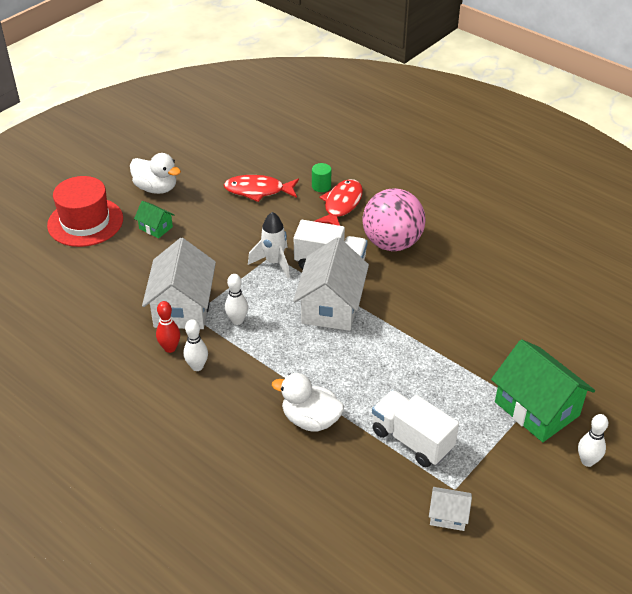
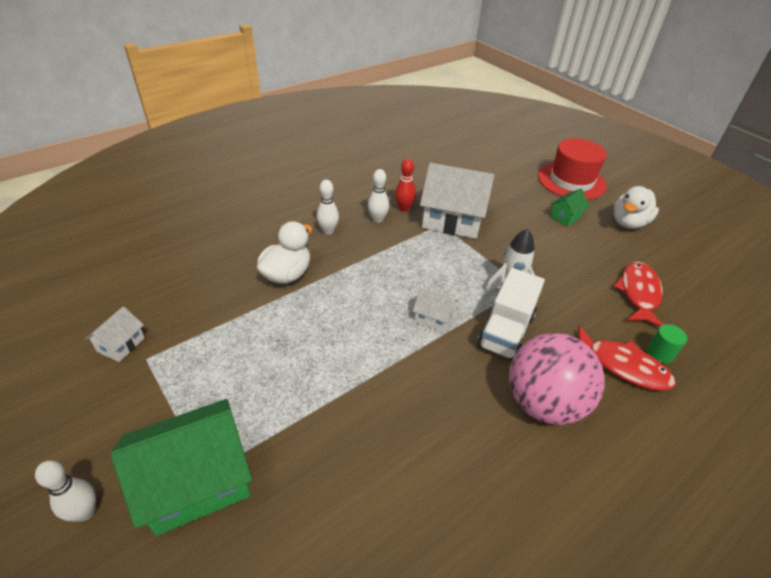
camera: 100 degrees right, 0 degrees up
(237, 320) = (428, 249): white bowling pin -> white bowling pin (328, 231)
(331, 306) = (433, 318): white house -> white house, size x0.48
(412, 440) = (223, 340): white truck -> none

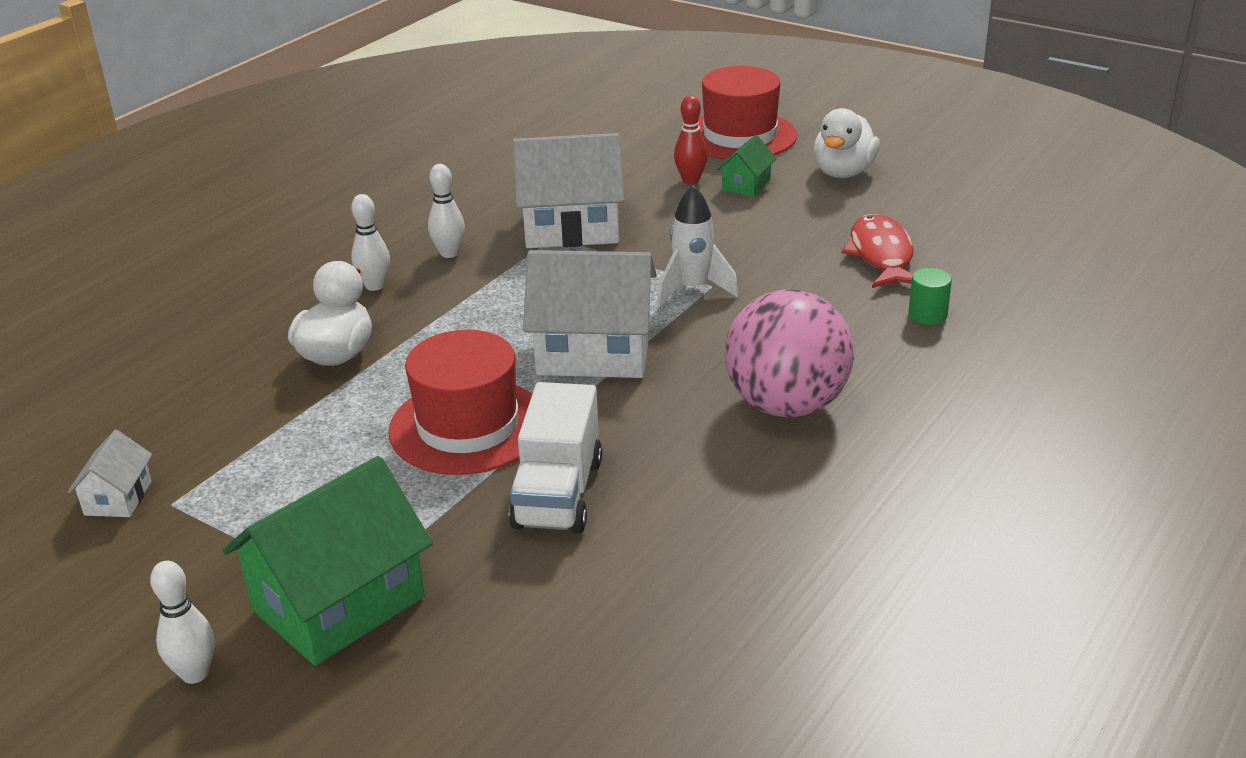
camera: 15 degrees left, 10 degrees down
(336, 354) = (468, 426): none -> red hat
(404, 208) = (485, 229): red bowling pin -> red bowling pin (690, 180)
(433, 318) = (594, 352): white house -> white house, size x2.10
(506, 331) = (706, 342): white truck -> white truck (558, 494)
(622, 366) = (881, 341): red fish -> none

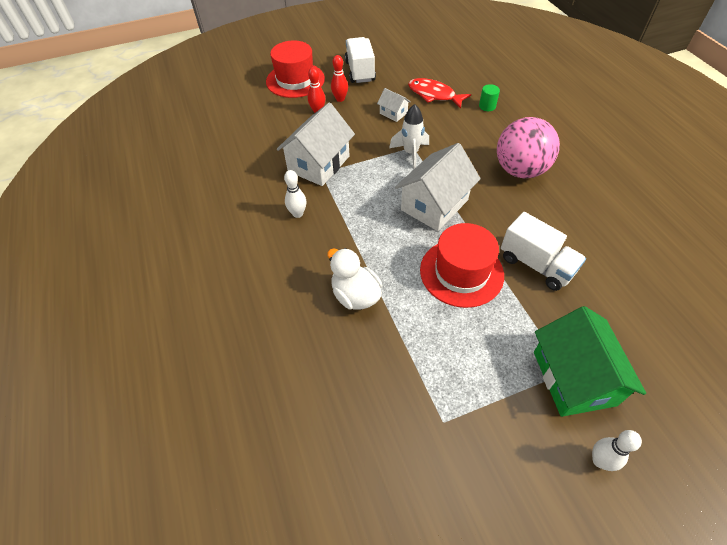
camera: 55 degrees left, 20 degrees up
(118, 498) = (420, 447): white house -> white house (393, 113)
(374, 286) = (301, 254): white bowling pin -> none
(746, 185) = (340, 99): green house -> red bowling pin
(843, 172) = (360, 71): white duck -> white truck

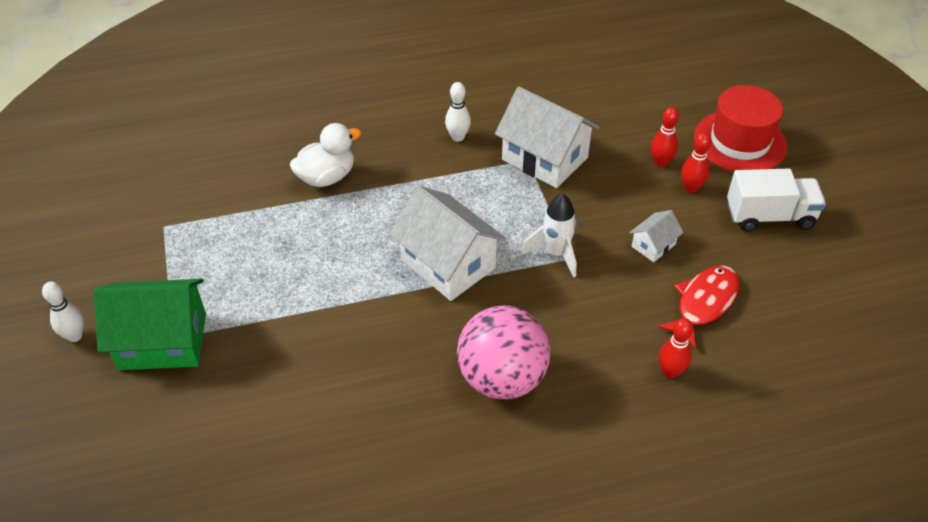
camera: 95 degrees right, 5 degrees down
(461, 272) = (331, 271): red hat -> none
(487, 106) = (670, 372): green cylinder -> red bowling pin
(536, 265) = (321, 349): white truck -> none

